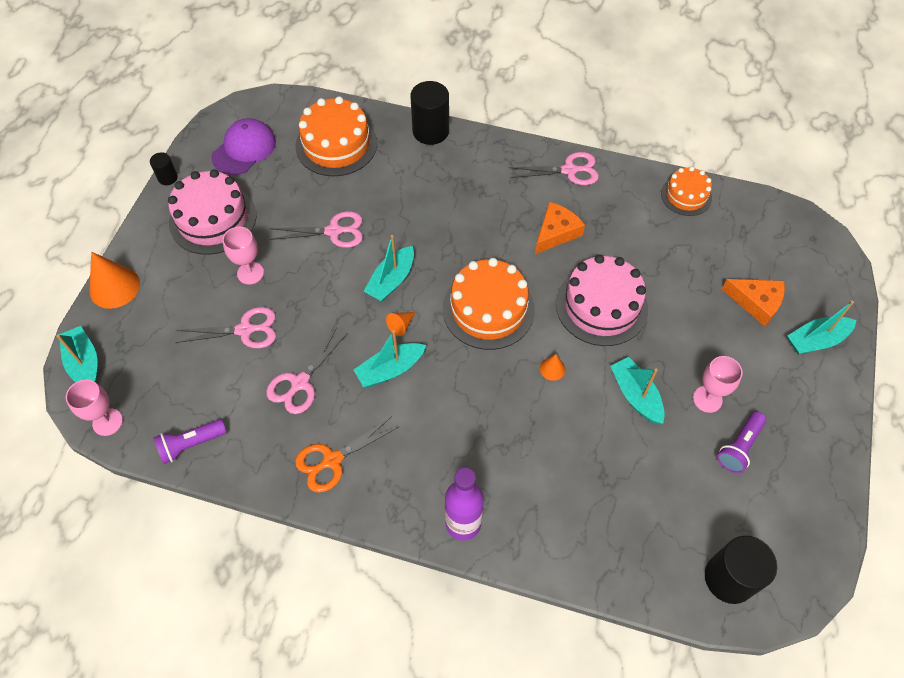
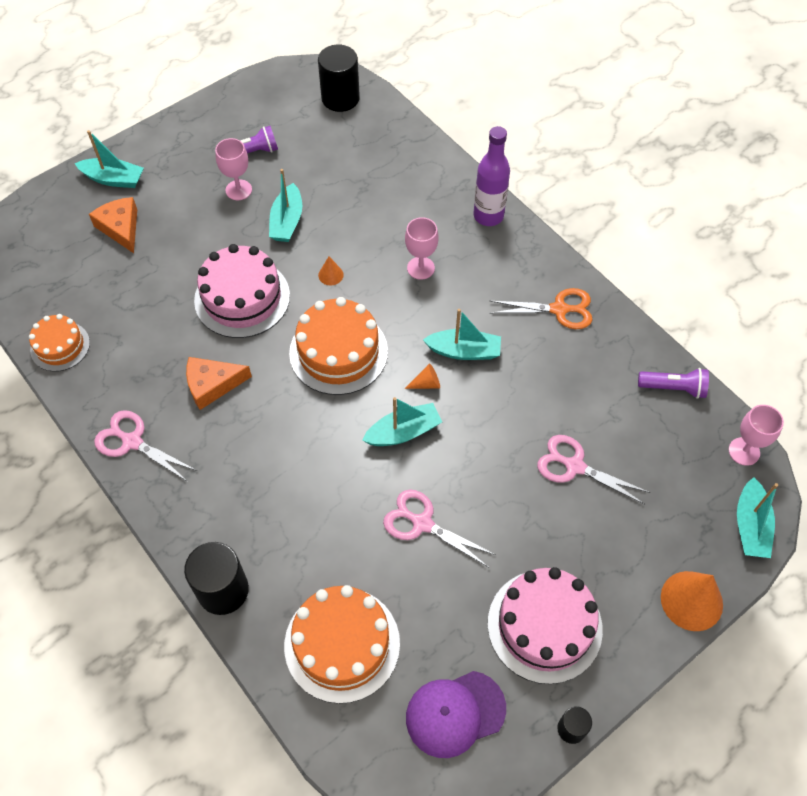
camera: 145 degrees left, 0 degrees up
(250, 273) = (537, 527): pink goblet -> pink goblet (420, 268)
(300, 383) = (550, 385): pink scissors -> none

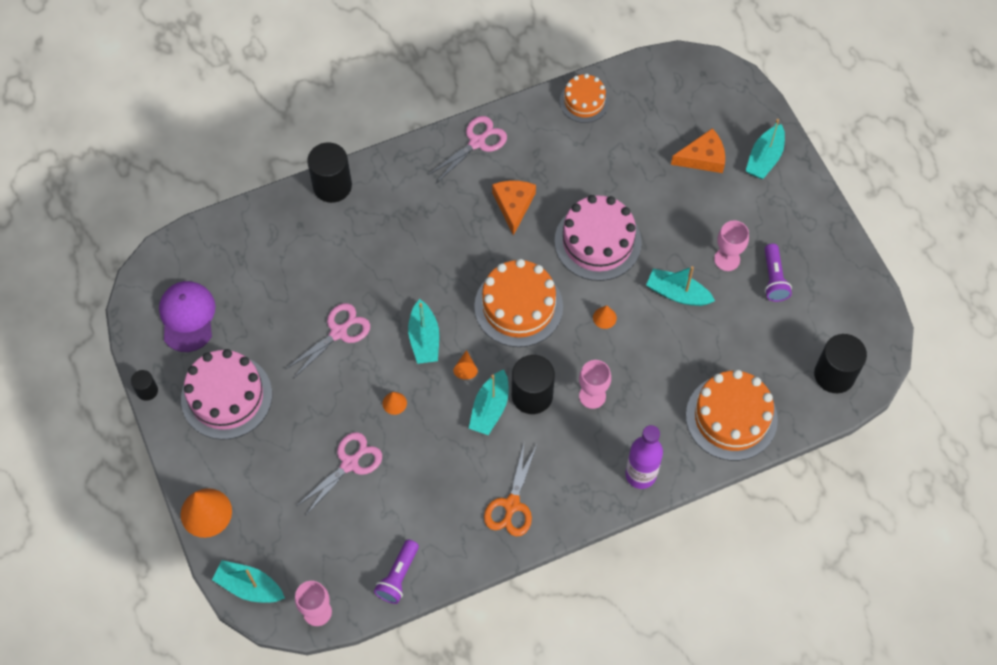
camera: 105 degrees right, 5 degrees up
(342, 644) = (264, 255): orange cake -> orange cake (731, 417)
(437, 318) = (532, 395): none -> black cylinder
(489, 441) = (394, 403): none -> orange cone

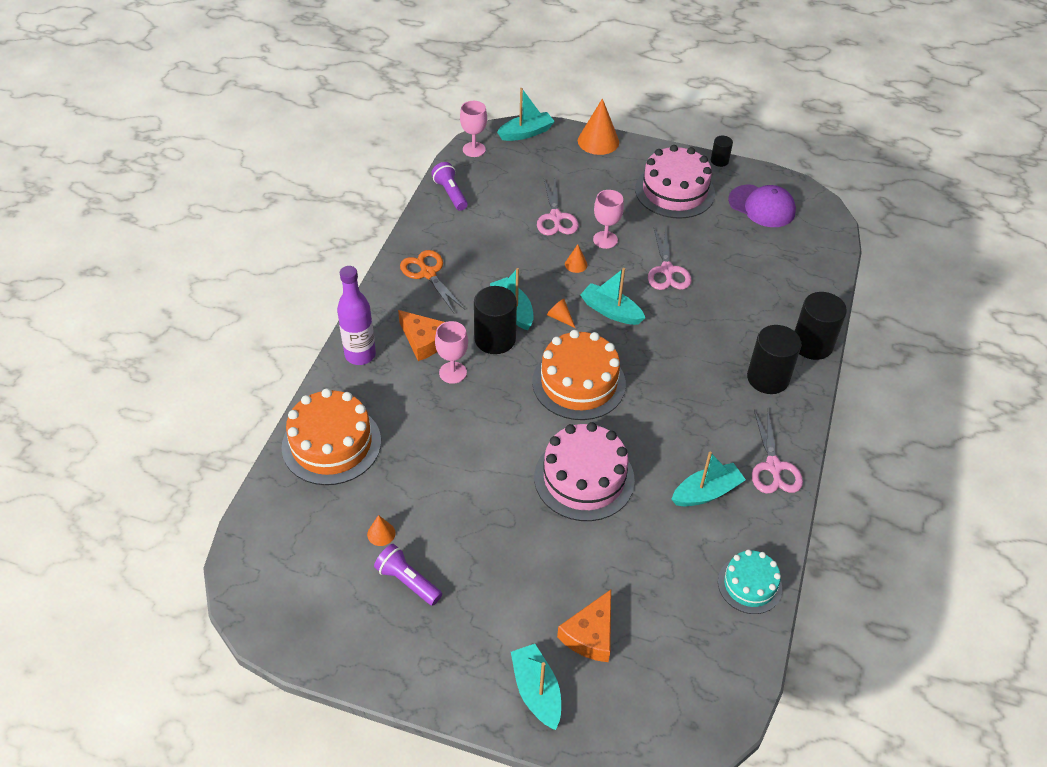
camera: 130 degrees right, 15 degrees down
(513, 205) = (680, 446): orange cheese -> orange cheese (424, 340)
(584, 101) = (749, 585): orange cake -> turquoise cake
(604, 317) = (508, 429): orange cone -> orange cone (381, 533)
(677, 293) = (474, 496): turquoise boat -> turquoise boat (706, 492)
(727, 259) = (465, 561): pink goblet -> pink goblet (605, 240)
(834, 375) = (275, 547): black cylinder -> black cylinder (767, 378)

